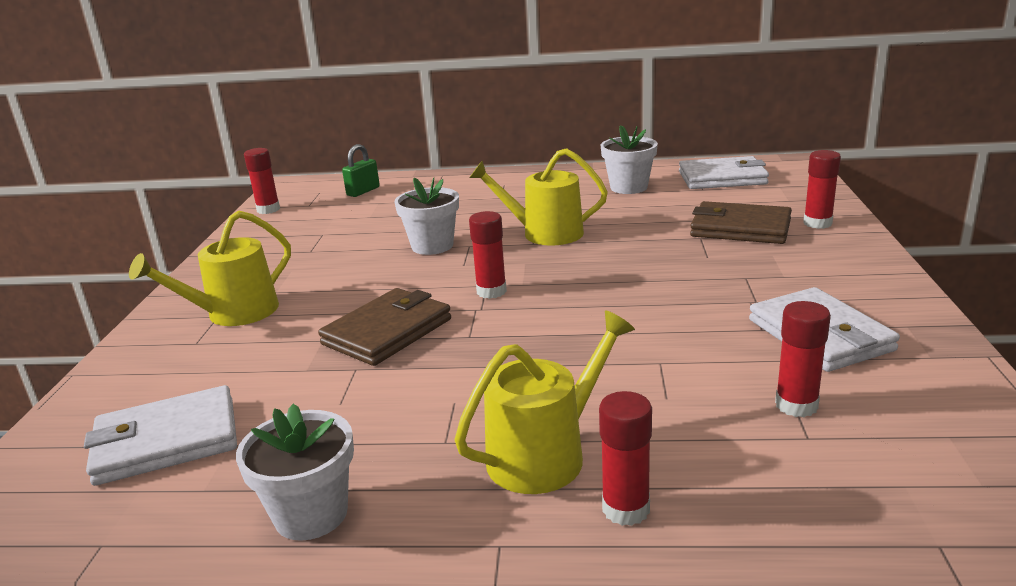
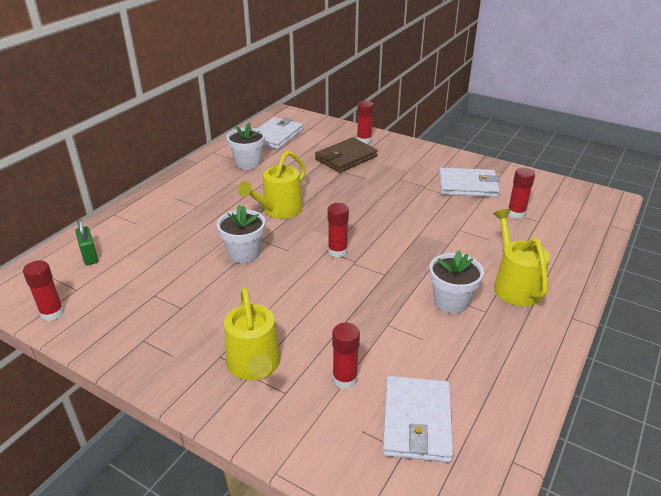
camera: 65 degrees left, 10 degrees up
(311, 514) = (524, 370): white flower pot -> white flower pot (451, 301)
(387, 332) = (352, 301): brown wallet -> none
(626, 509) = (563, 278): red glue stick -> red glue stick (345, 379)

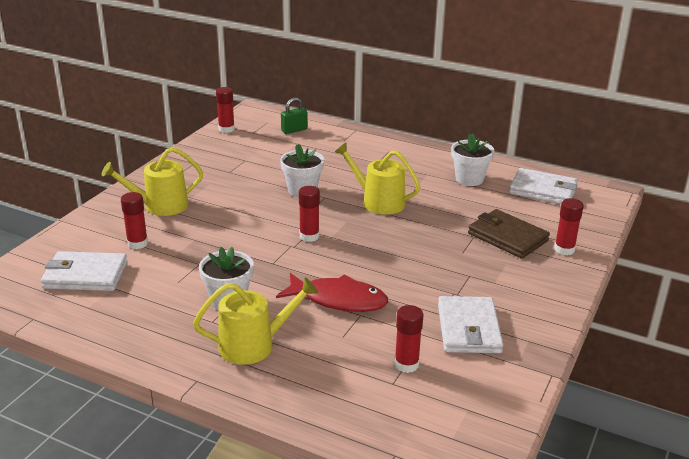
camera: 85 degrees right, 5 degrees down
(441, 239) = (338, 300): none -> red fish

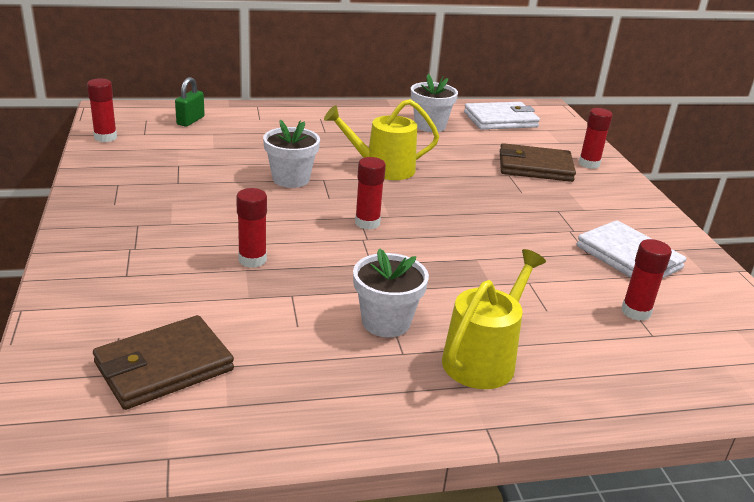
camera: 40 degrees left, 0 degrees up
(85, 275) = (164, 366): white wallet -> brown wallet
(137, 243) = (179, 300): red glue stick -> red glue stick (252, 260)
(160, 206) = (144, 245): yellow watering can -> none
(338, 300) = (489, 276): red fish -> none

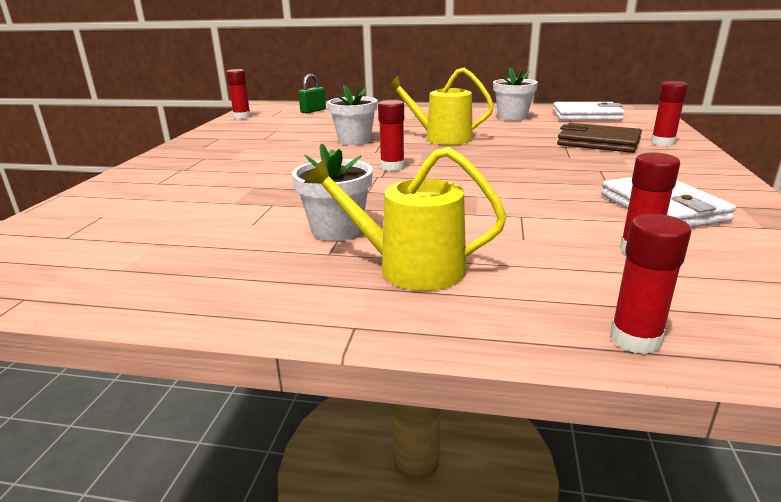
camera: 25 degrees right, 5 degrees down
(164, 366) = (108, 237): brown wallet -> none
(252, 260) = (265, 181): red glue stick -> red glue stick (635, 339)
(483, 358) = (411, 268): yellow watering can -> yellow watering can turned 135 degrees counterclockwise

